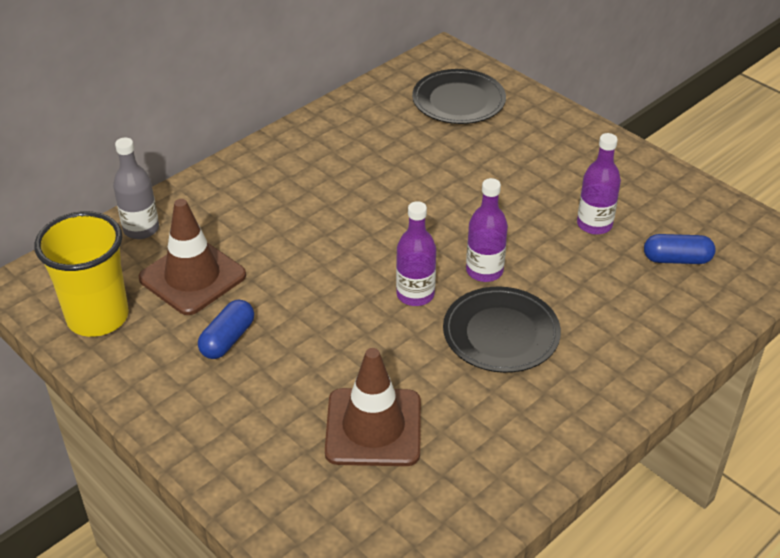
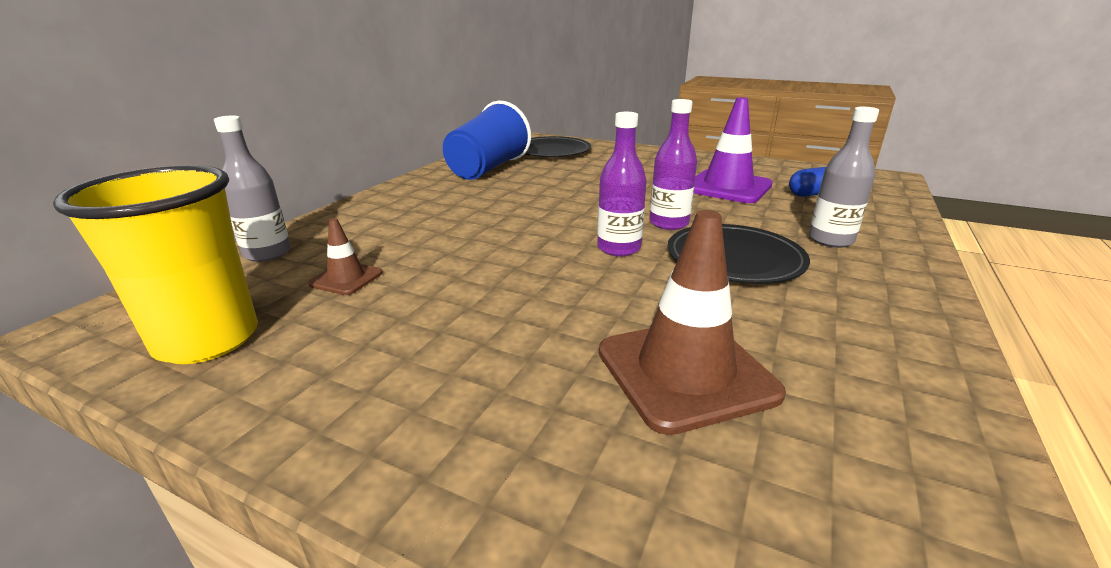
camera: 20 degrees left, 15 degrees down
(192, 277) = (346, 278): brown traffic cone -> brown traffic cone, size x0.51
(227, 339) = (417, 324): blue capsule -> none
(369, 128) = (488, 169): none -> blue cup
(594, 224) = (727, 187): purple bottle -> purple traffic cone
(609, 332) = (830, 240): none -> grey bottle

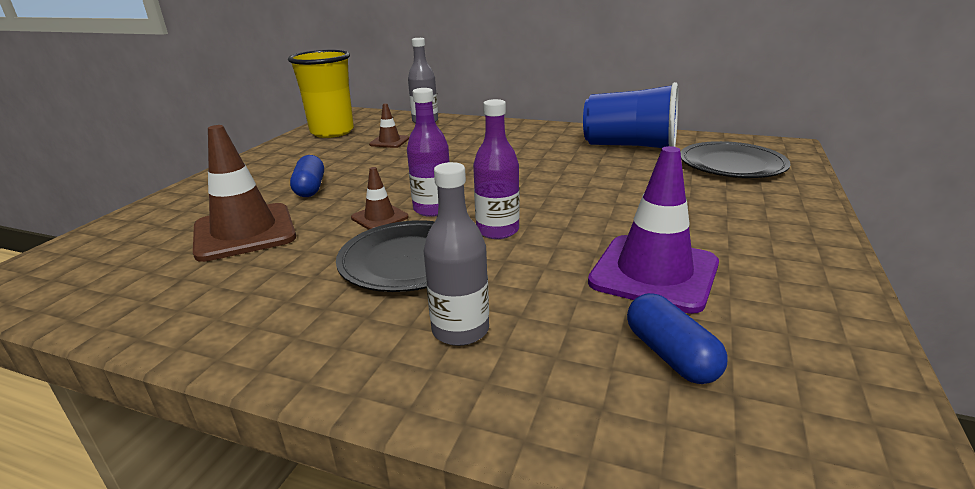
camera: 85 degrees right, 0 degrees up
(524, 333) = (310, 188): none -> blue capsule
(638, 275) = (379, 217): none -> brown traffic cone

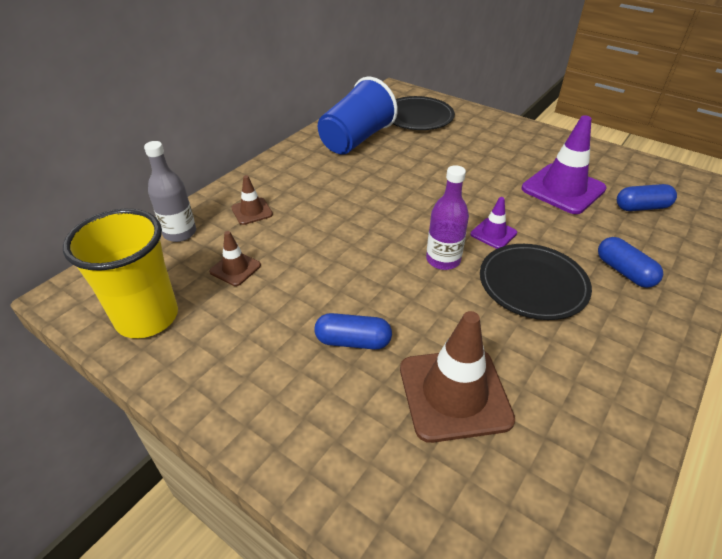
camera: 75 degrees left, 15 degrees up
(379, 217) = (450, 293): brown traffic cone -> brown traffic cone (252, 211)
(460, 330) = (624, 271): grey bottle -> blue capsule
(497, 230) = (493, 233): purple bottle -> purple traffic cone

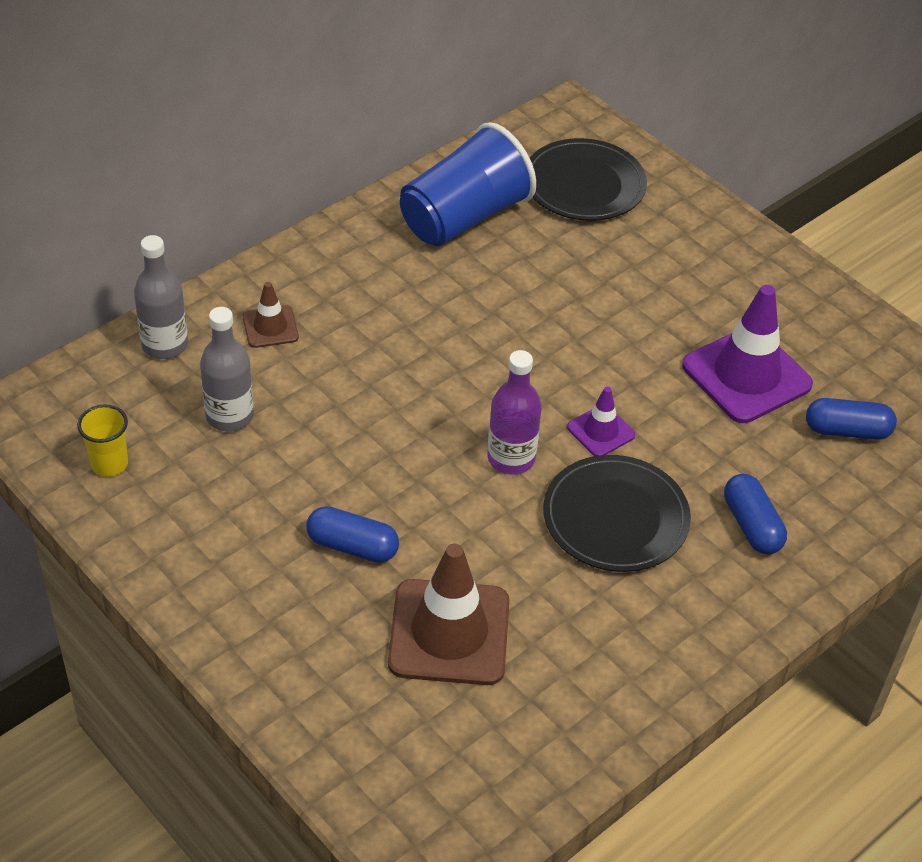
camera: 10 degrees right, 5 degrees up
(147, 317) = (109, 464): yellow cup -> yellow cup, size x0.47
(235, 268) = (229, 416): brown traffic cone -> grey bottle

